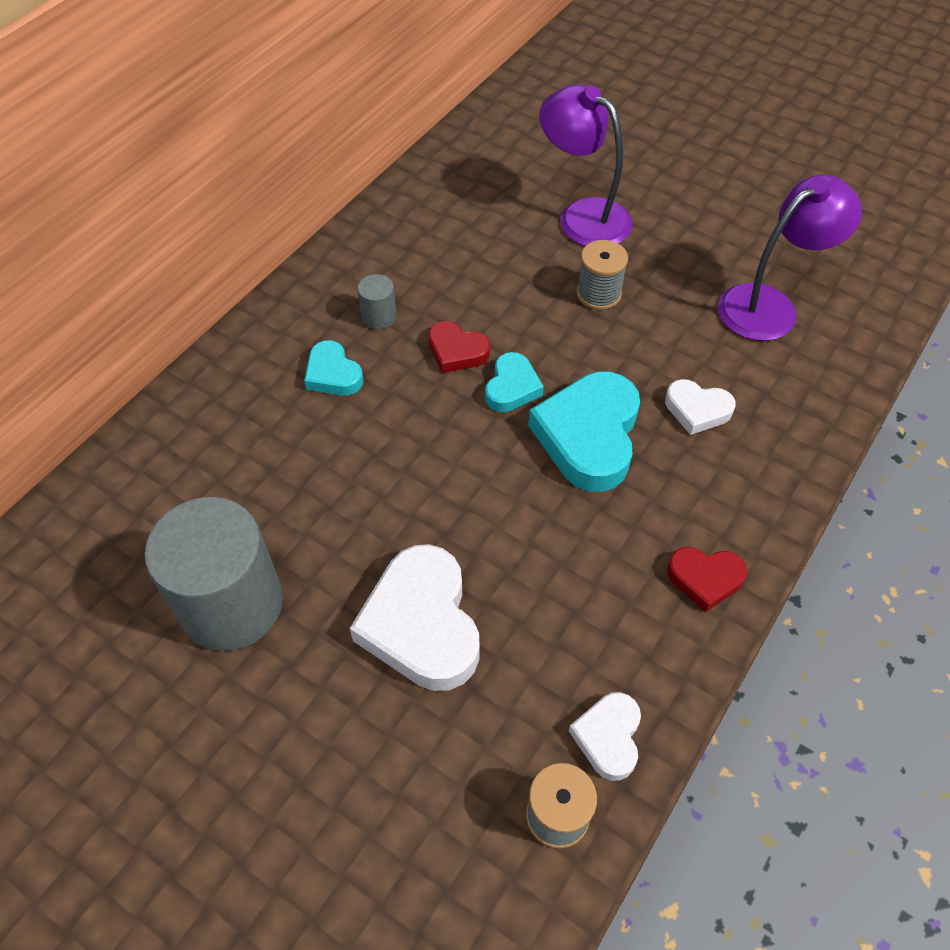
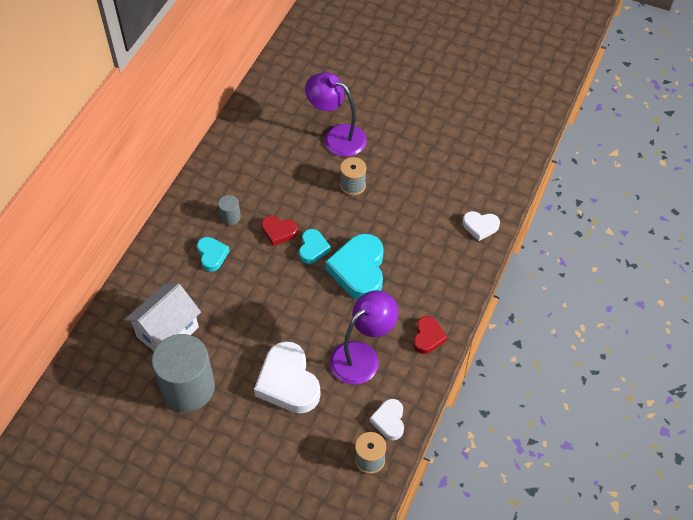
camera: 10 degrees left, 0 degrees up
(222, 494) = (167, 332): none -> white house
(333, 374) = (212, 255): turquoise heart -> turquoise heart turned 150 degrees counterclockwise
(697, 410) = (415, 247): white heart -> white heart (480, 226)
(705, 579) = (428, 337): red heart -> red heart turned 75 degrees counterclockwise
(769, 305) = (449, 179): purple lamp -> purple lamp (362, 356)

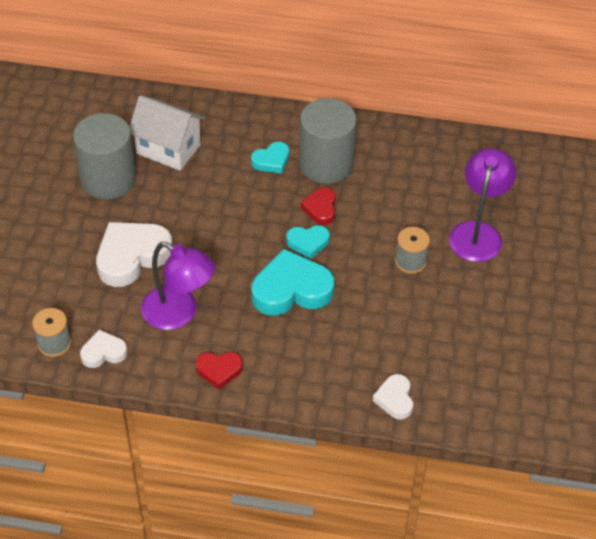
camera: 75 degrees right, 5 degrees down
(230, 217) = (326, 164): grey cylinder -> grey cylinder, size x2.40

